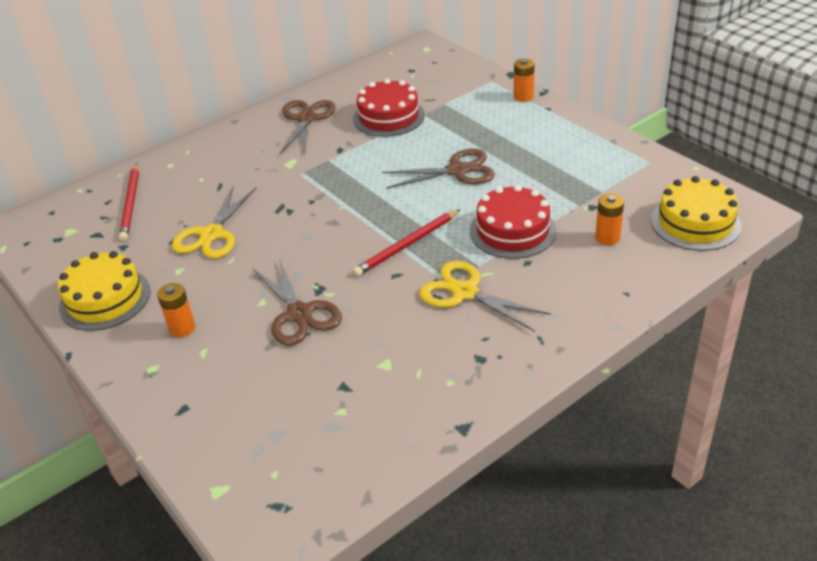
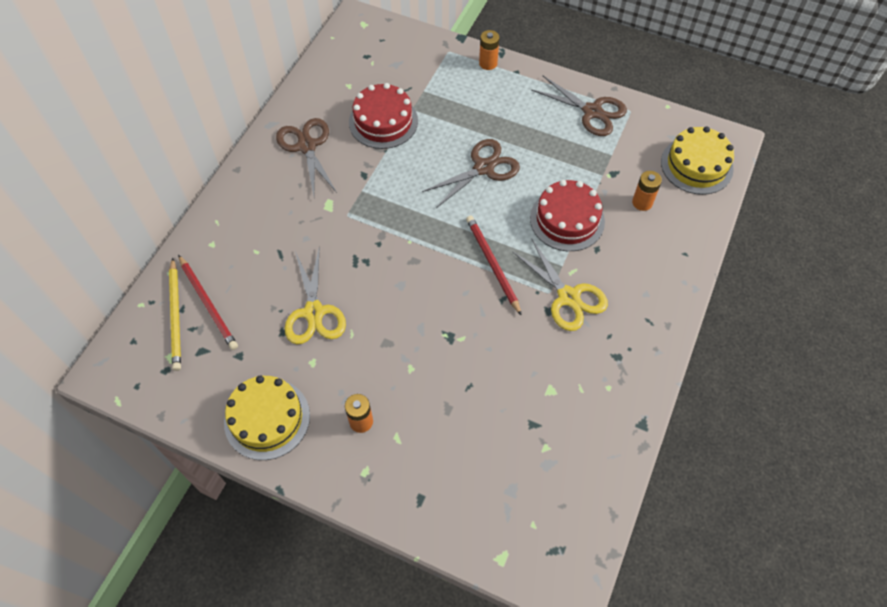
camera: 30 degrees left, 20 degrees up
(98, 205) = (176, 316): none -> yellow pencil
(299, 313) = (450, 368): brown scissors -> brown scissors (592, 111)
(407, 245) = (492, 264): red pencil -> red pencil turned 135 degrees clockwise
(465, 292) = (568, 297): yellow scissors -> yellow scissors turned 135 degrees counterclockwise

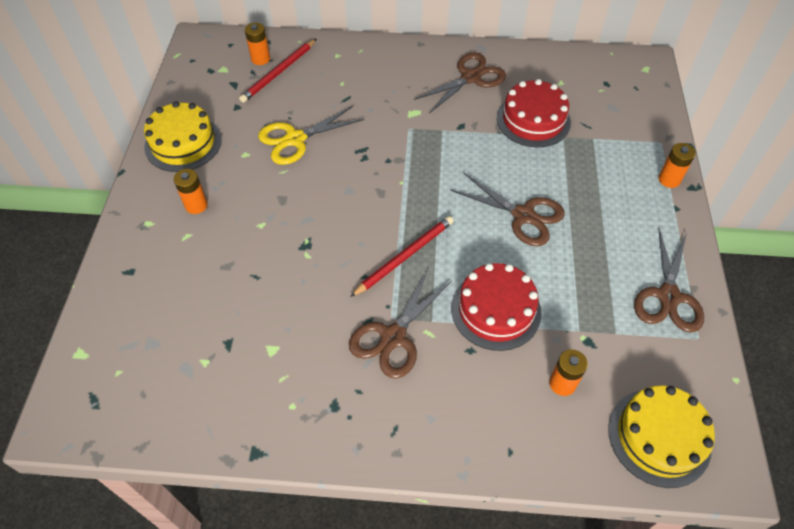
camera: 70 degrees right, 5 degrees down
(176, 316) = (260, 59): yellow pencil -> orange battery
(568, 297) = (393, 337): yellow scissors -> brown scissors

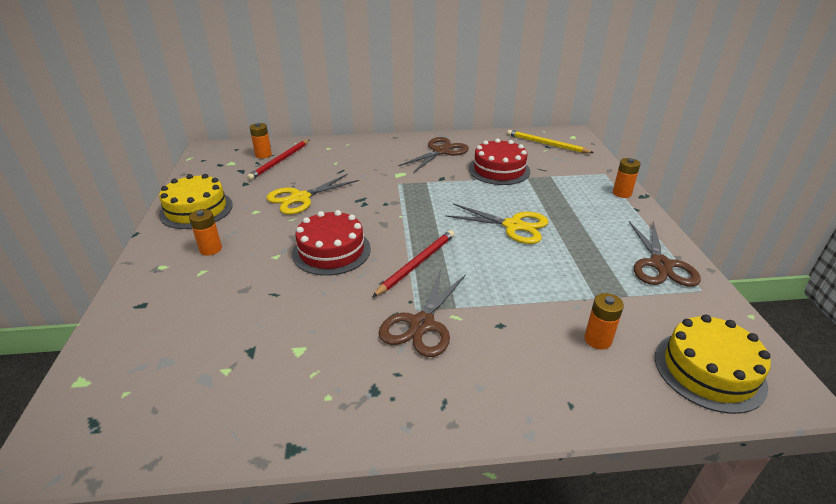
camera: 10 degrees left, 20 degrees down
(496, 310) = (513, 292): red cake -> red cake (331, 251)
(523, 215) = (513, 226): brown scissors -> yellow scissors
(606, 79) = (546, 144): none -> yellow pencil

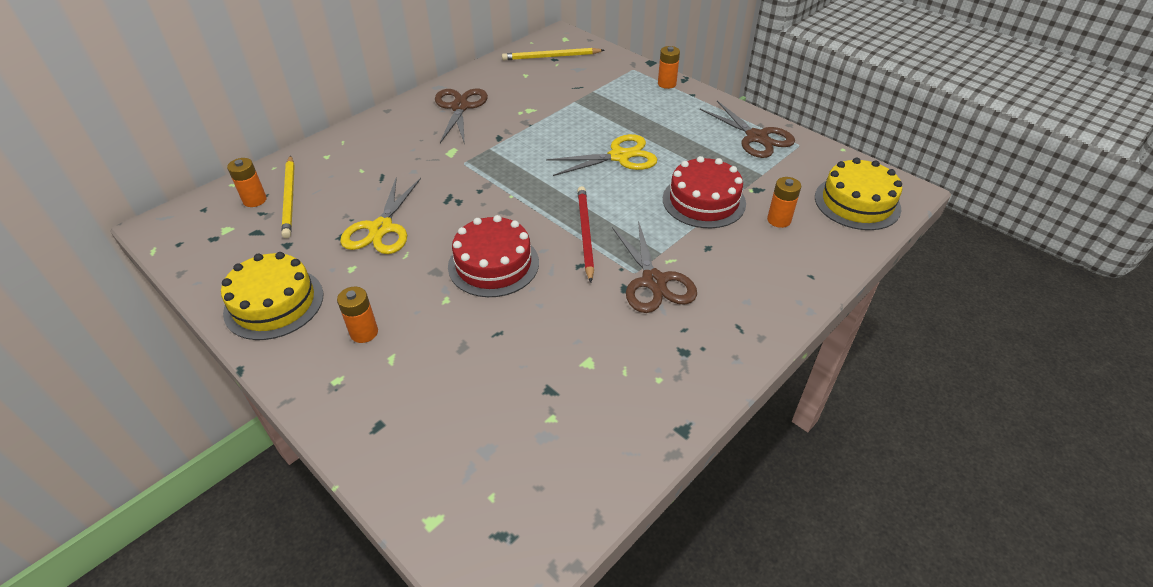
camera: 40 degrees left, 10 degrees up
(280, 161) = (290, 198): red pencil -> yellow pencil
(499, 170) = (541, 104): red cake -> red cake (704, 201)

